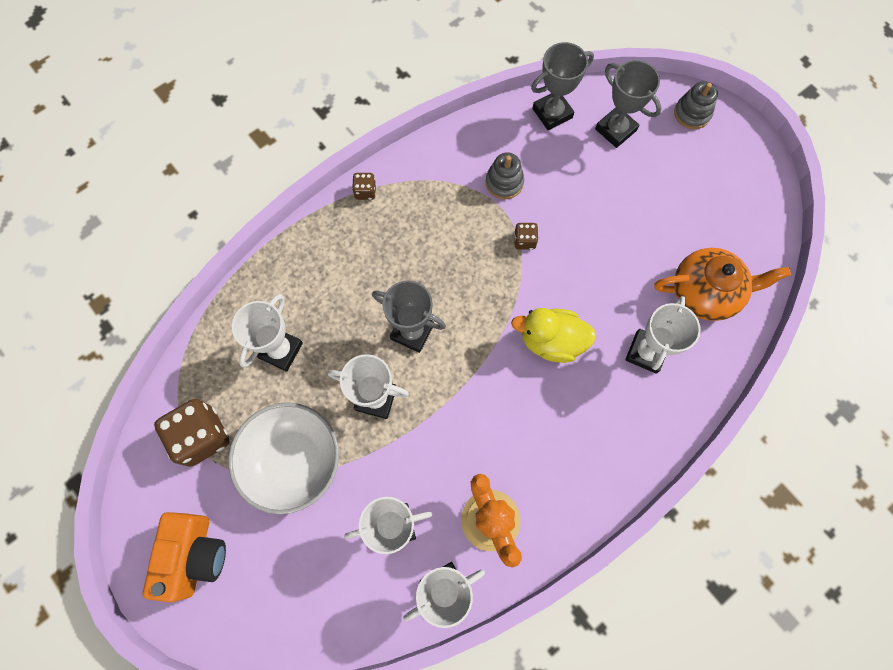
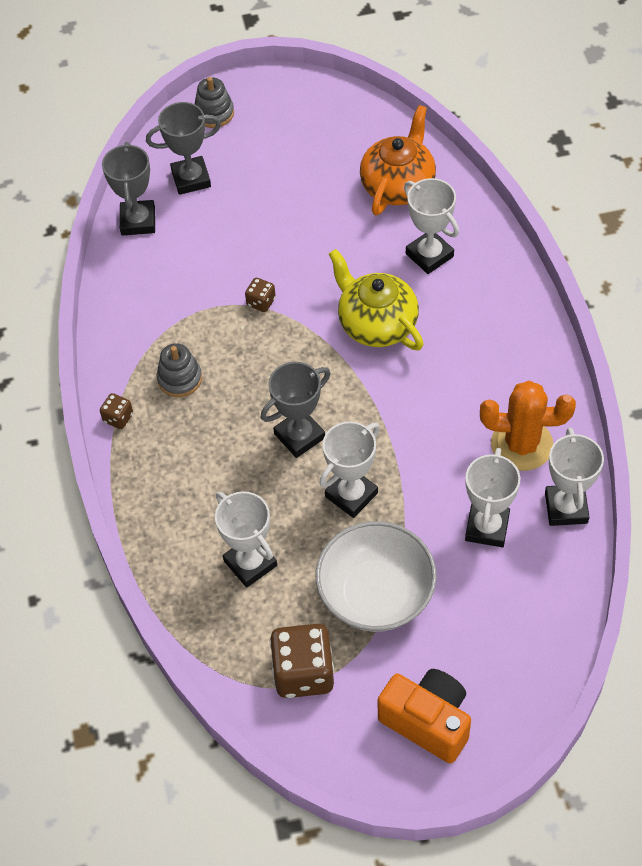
camera: 60 degrees left, 15 degrees down
(504, 182) = (187, 293): grey stacking toy -> grey stacking toy (180, 379)
(551, 341) = (376, 323): yellow duck -> yellow teapot

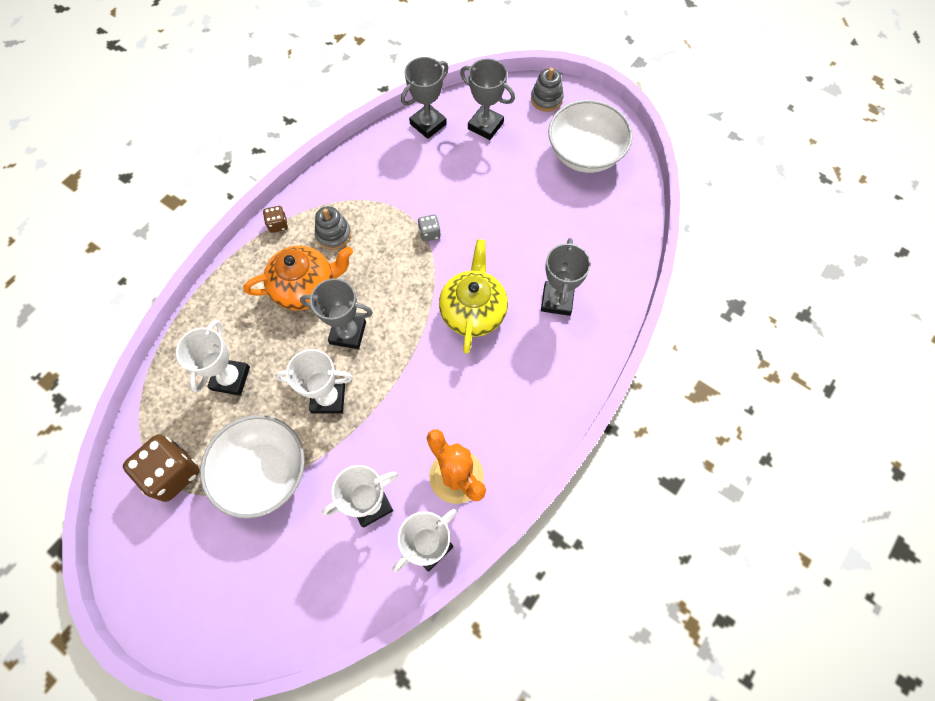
camera: 45 degrees right, 10 degrees up
(261, 302) = (429, 233): brown dice -> grey dice
(304, 128) = (584, 154): none -> white bowl
(398, 185) = (594, 239): orange teapot -> orange teapot (305, 287)
(428, 721) = (189, 582): orange camera -> none
(429, 255) = (557, 300): white trophy -> grey trophy

